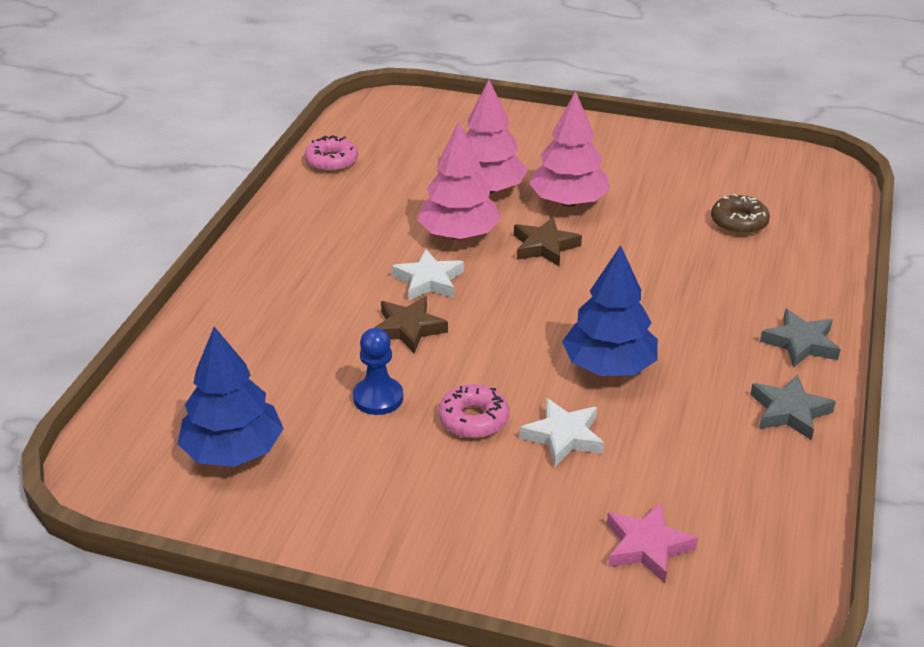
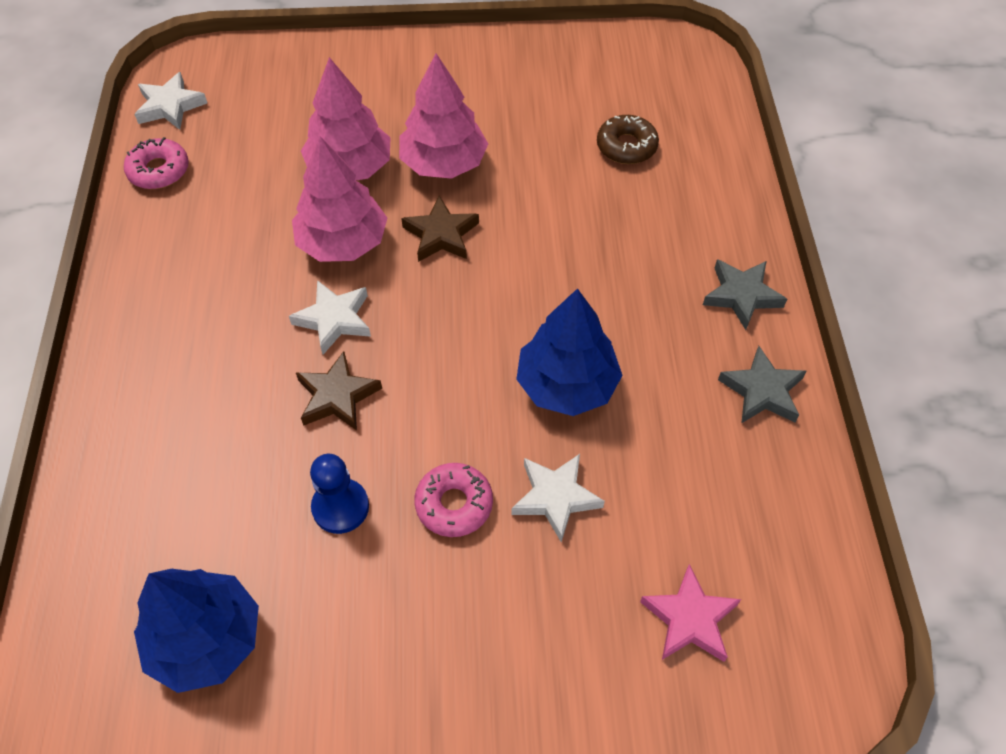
camera: 20 degrees left, 20 degrees up
(359, 124) = (170, 106): none -> white star

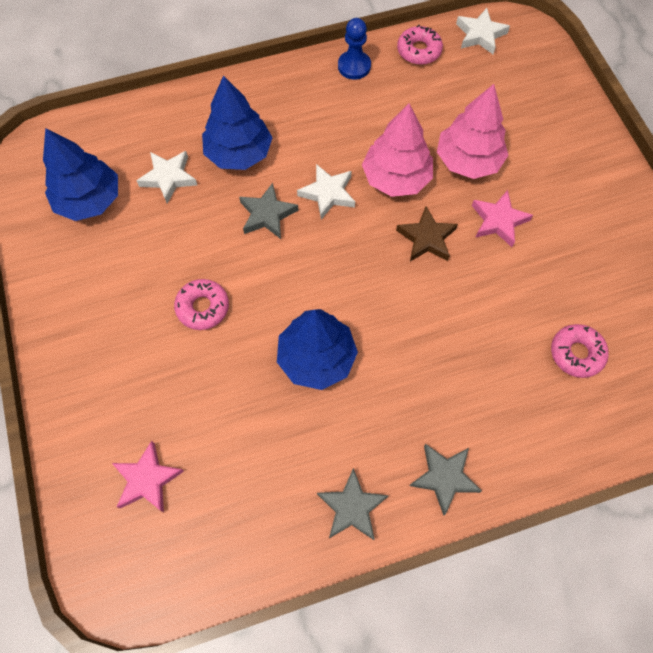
camera: 75 degrees right, 10 degrees up
(219, 411) = (239, 153): none -> blue tree
(337, 396) = (267, 214): brown star -> grey star
(340, 507) = (186, 242): blue pawn -> blue pawn (354, 66)
(444, 163) = (498, 221): pink tree -> pink star
(555, 497) = (222, 370): white star -> white star (168, 178)
(626, 146) = (576, 353): brown donut -> pink donut

